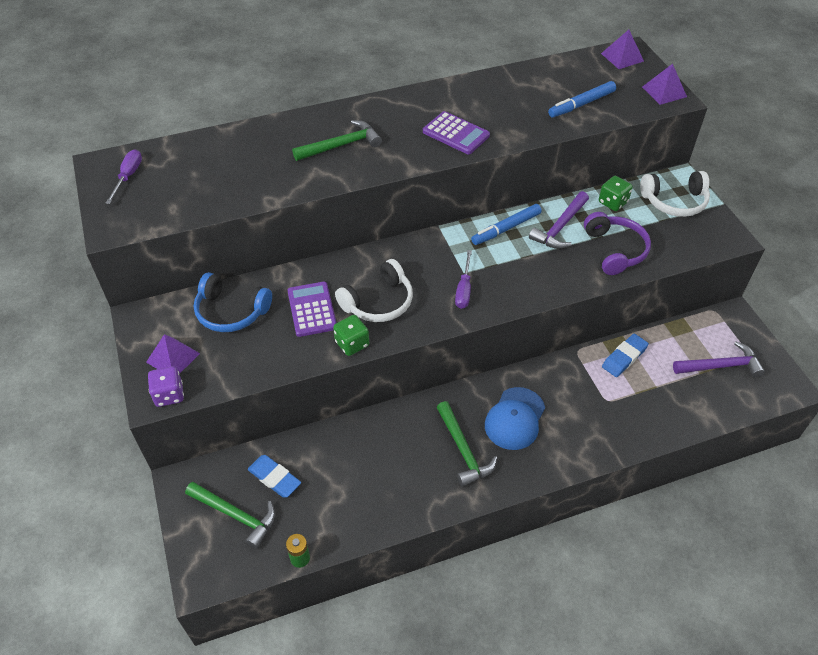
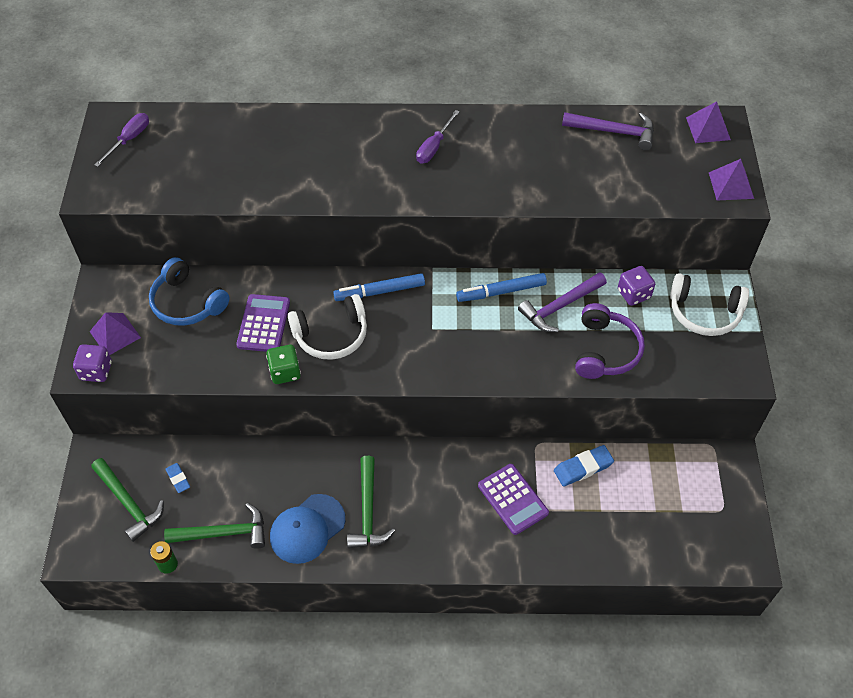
camera: 20 degrees right, 5 degrees up
(274, 478) = (178, 479): blue eraser -> blue eraser, size x0.61
(341, 145) = (348, 159): green hammer -> green hammer (224, 533)
(456, 133) = (471, 177): purple calculator -> purple calculator (513, 499)
(464, 289) = (422, 347): purple screwdriver -> purple screwdriver (434, 147)
(515, 419) = (435, 496): blue cap -> blue cap (307, 529)
(581, 104) = (627, 177): blue marker -> blue marker (379, 292)
(612, 202) = (633, 294): green dice -> purple dice
(721, 366) = (684, 510): purple hammer -> purple hammer (614, 132)

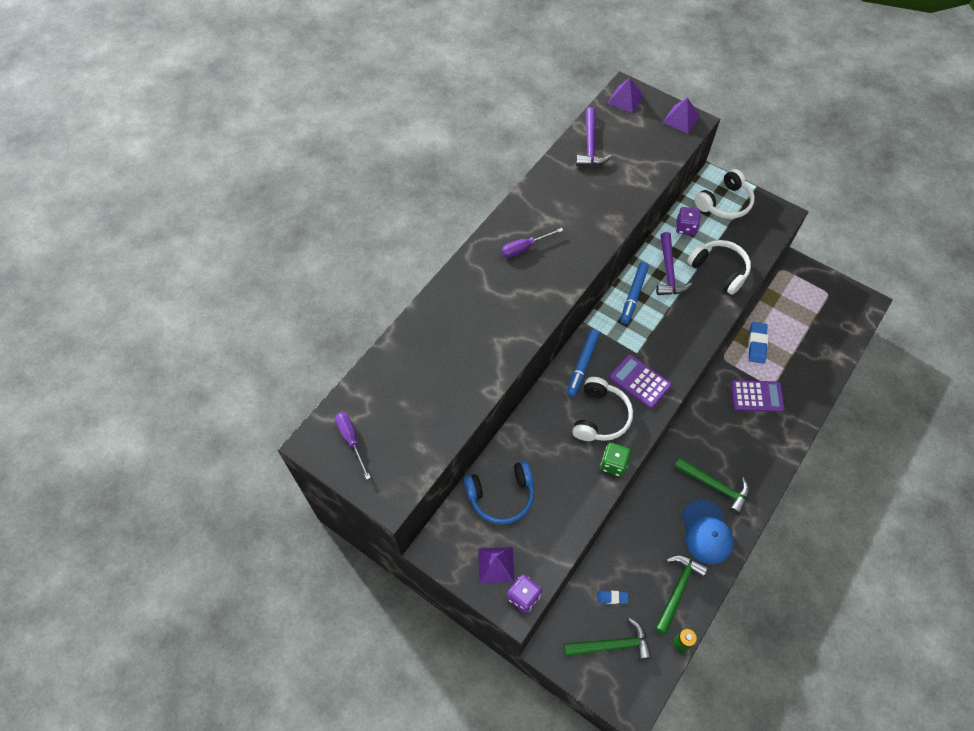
camera: 55 degrees left, 5 degrees up
(263, 324) = (559, 454): purple calculator -> purple calculator (639, 381)
(434, 147) = (525, 248): purple screwdriver -> purple screwdriver turned 90 degrees clockwise
(605, 350) = (719, 270): purple headphones -> white headphones
(614, 132) = (590, 145): purple hammer -> purple hammer turned 135 degrees clockwise

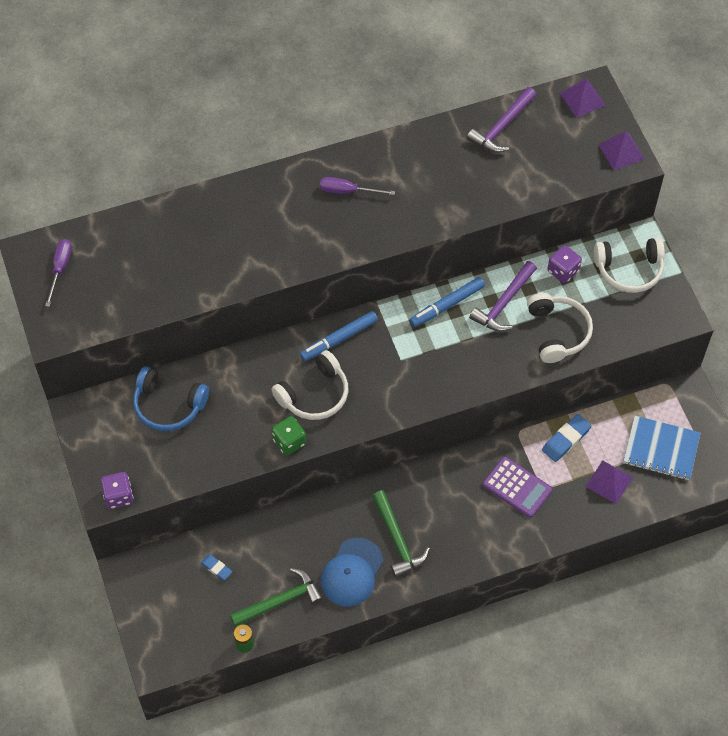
camera: 35 degrees right, 0 degrees up
(496, 564) = (117, 456): purple pyramid -> purple pyramid (609, 482)
(611, 644) = (182, 604): green hammer -> none
(639, 381) = (379, 387): purple calculator -> none
(816, 313) = (661, 449): none -> blue notebook

